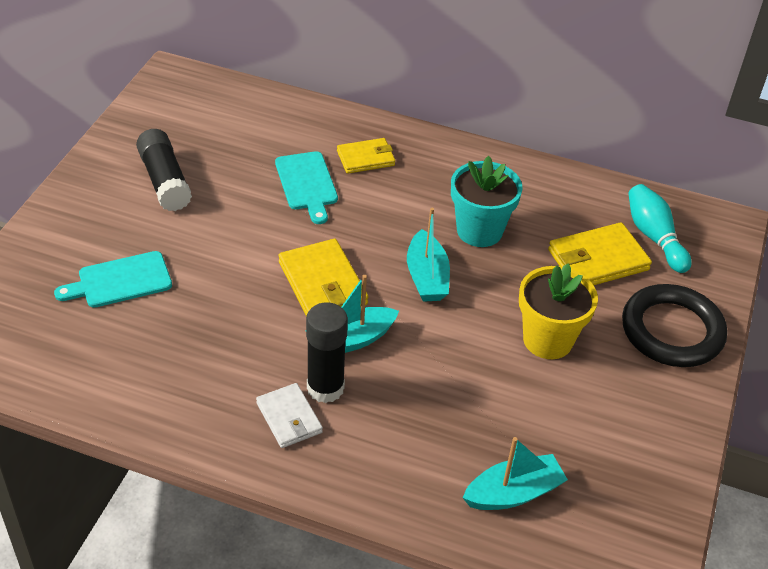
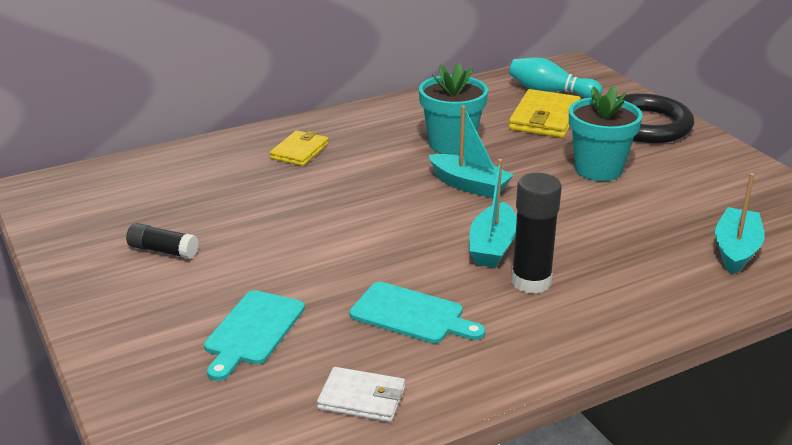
camera: 45 degrees left, 15 degrees down
(164, 181) = (163, 251): black glue stick -> black glue stick, size x0.62
(289, 418) = (544, 314): white wallet -> white wallet (362, 398)
(307, 184) = (285, 187): turquoise cutting board -> turquoise cutting board (411, 315)
(322, 283) = (411, 231): yellow wallet -> none
(547, 340) = (598, 169): yellow flower pot -> turquoise flower pot

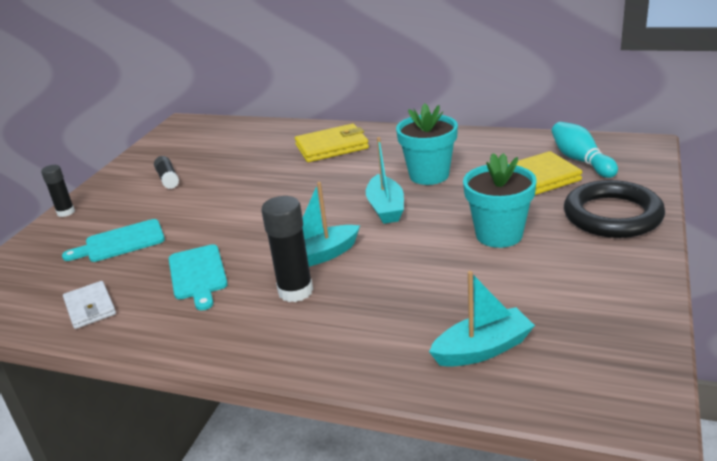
camera: 50 degrees right, 0 degrees up
(95, 339) = (66, 212): none -> black glue stick
(299, 151) = (332, 147): yellow wallet -> yellow wallet, size x1.55

